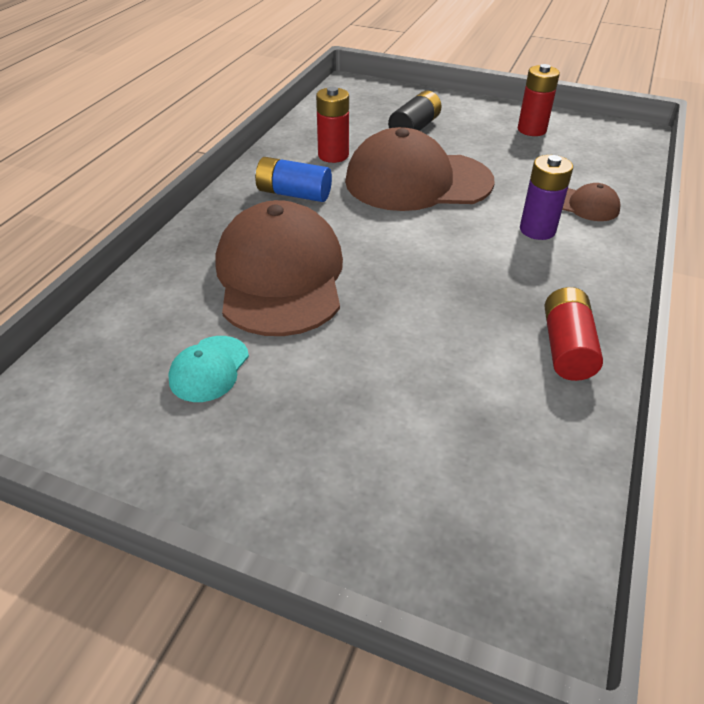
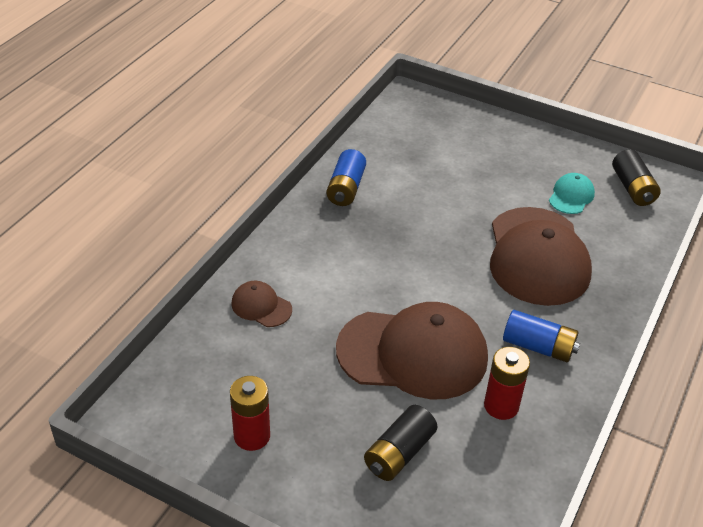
camera: 175 degrees left, 0 degrees up
(96, 394) = (632, 188): none -> black battery
(537, 230) = (320, 282): purple battery -> none
(566, 348) = (346, 188): red battery -> blue battery

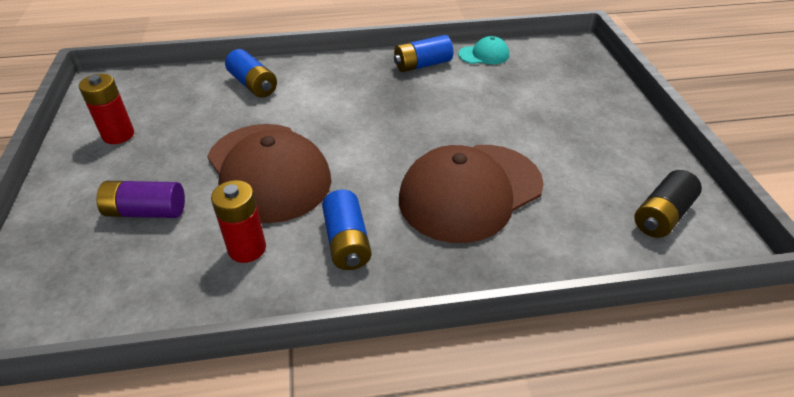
camera: 55 degrees right, 0 degrees up
(261, 306) = (253, 85): brown cap -> blue battery
(399, 453) = (146, 211): black battery -> purple battery
(571, 196) = (585, 179): turquoise cap -> turquoise cap (484, 55)

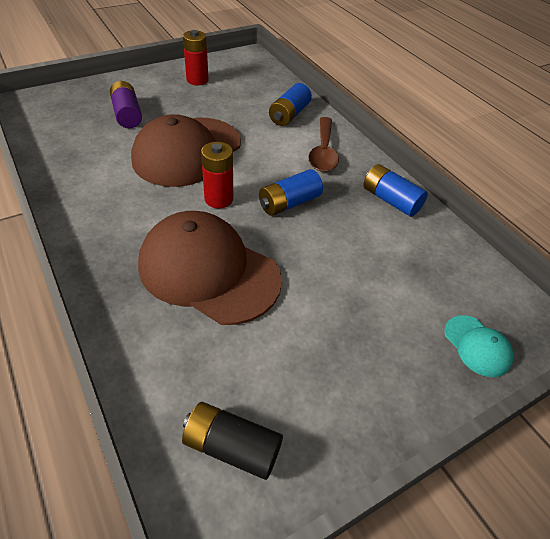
camera: 65 degrees right, 5 degrees up
(247, 248) = (104, 165): red battery -> red battery (219, 199)
(332, 80) = (323, 152): none -> brown spoon
(347, 242) = (123, 210): blue battery -> blue battery (289, 203)
(484, 55) = (447, 242): turquoise cap -> turquoise cap (477, 346)

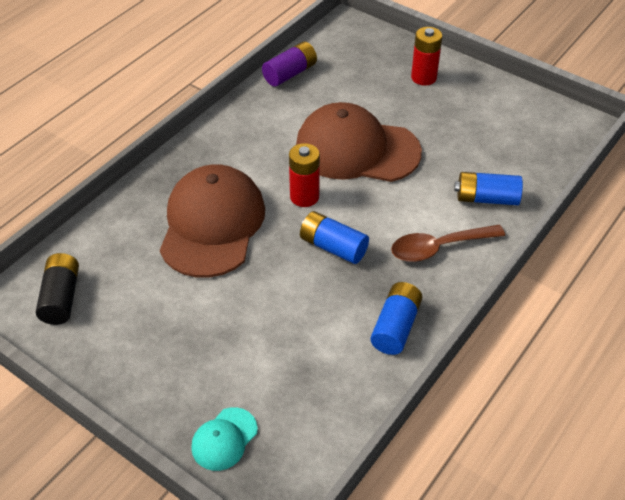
camera: 70 degrees right, 0 degrees up
(127, 114) = (381, 88): purple battery -> purple battery (290, 73)
(197, 80) = (486, 106): red battery -> red battery (423, 77)

